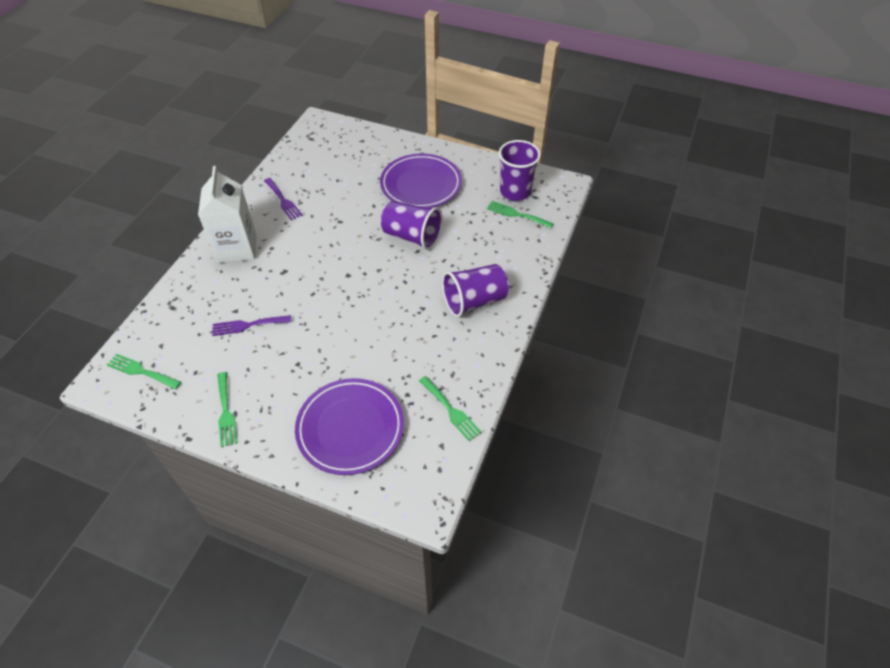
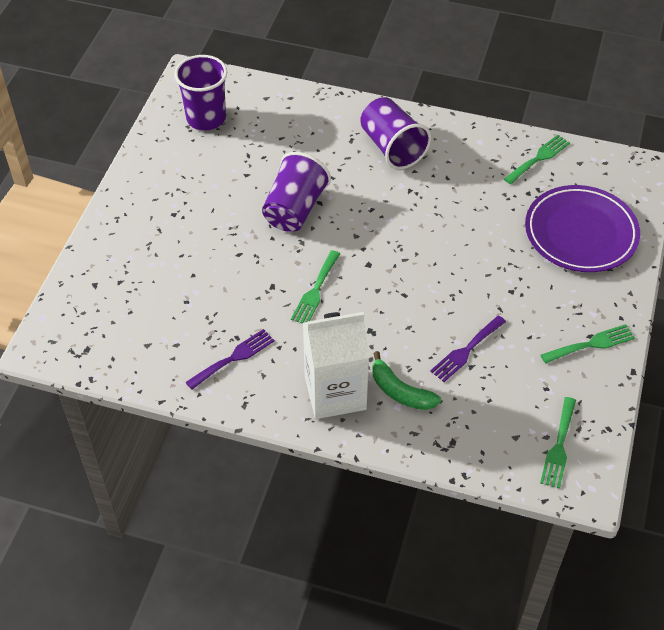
camera: 95 degrees left, 0 degrees up
(225, 282) = (400, 391): none -> green banana
(248, 325) = (466, 351): purple fork -> purple fork turned 60 degrees clockwise
(421, 185) = (195, 209): purple plate -> none
(516, 214) = (248, 116): green fork -> green fork (315, 291)

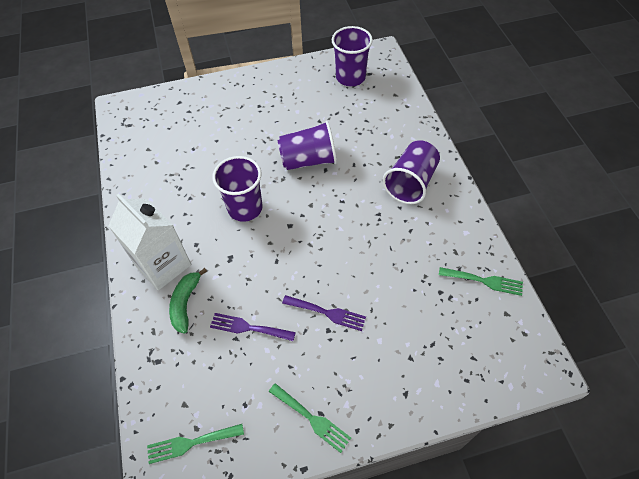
camera: 60 degrees right, 5 degrees up
(234, 358) = (162, 195): purple fork -> purple fork (327, 313)
(315, 291) = (245, 208): green fork -> purple cup
(580, 233) = (428, 352): purple plate -> none

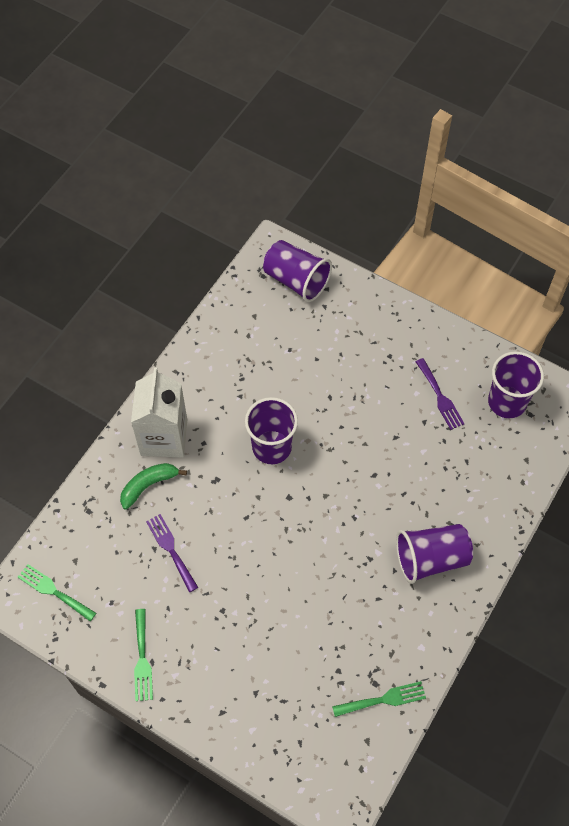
camera: 45 degrees right, 5 degrees up
(308, 160) = (370, 452): purple cup -> purple cup (296, 280)
(327, 313) = (236, 597): purple fork -> purple fork (440, 397)
(484, 281) = (383, 699): green fork -> green fork turned 75 degrees counterclockwise

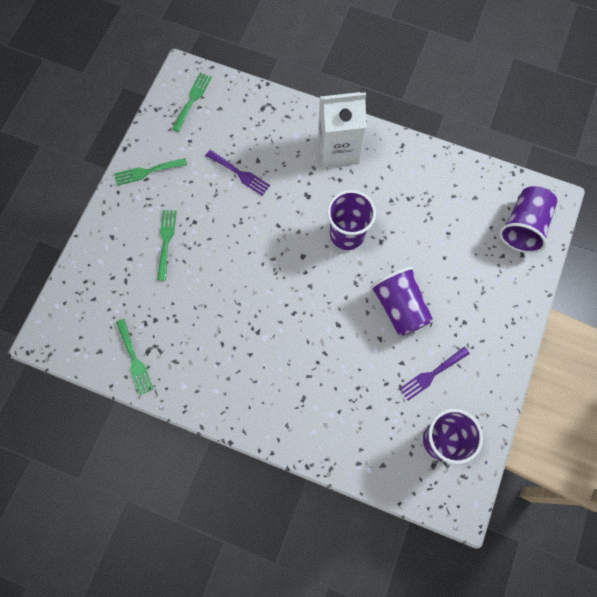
camera: 80 degrees right, 10 degrees up
(148, 485) = (292, 146): green banana -> none
(171, 549) = (240, 174): purple fork -> purple fork turned 75 degrees clockwise
(241, 646) = (166, 241): none -> green fork
(431, 558) = (266, 385): purple cup -> purple cup (399, 307)

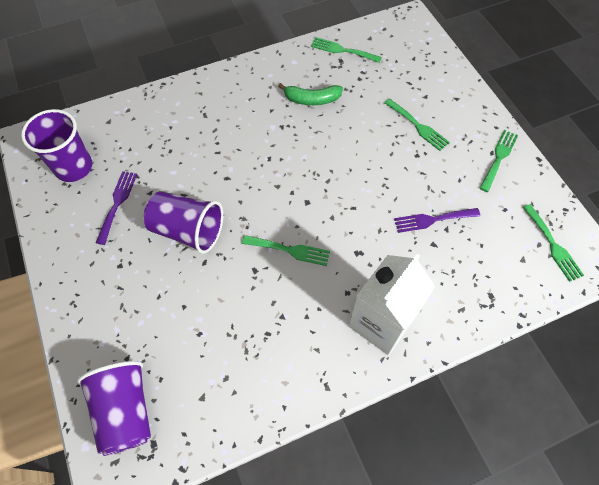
camera: 135 degrees right, 10 degrees down
(211, 335) = (312, 99): none -> green banana
(347, 234) = (290, 250): purple cup -> green fork

